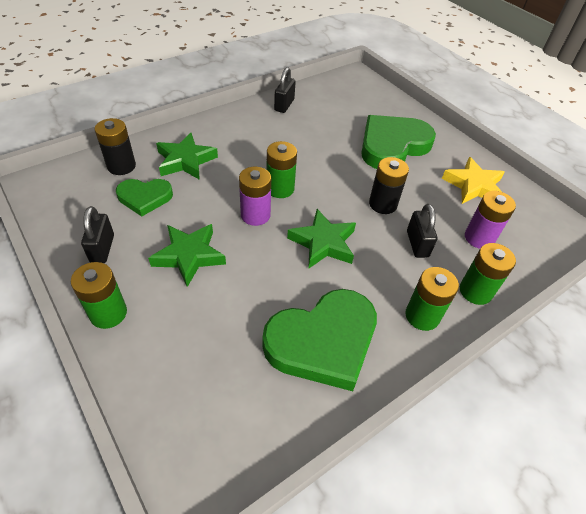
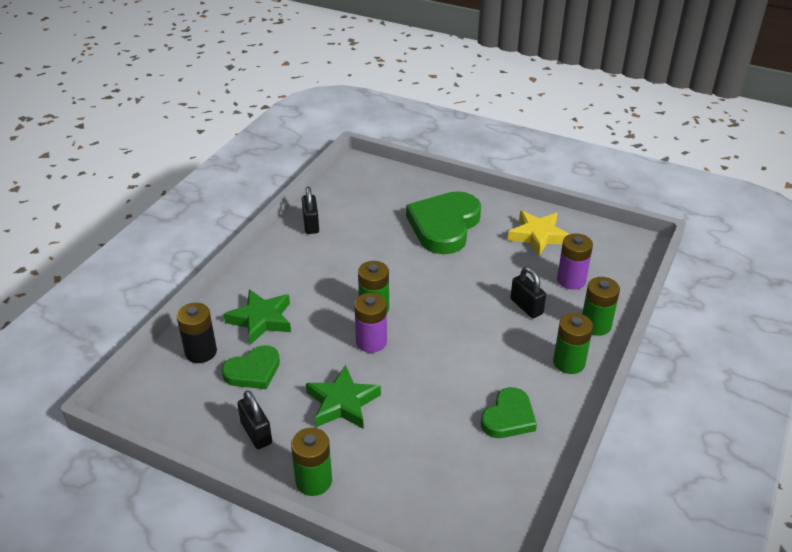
camera: 25 degrees left, 10 degrees down
(323, 243) = (449, 340): green star -> none
(323, 342) = (508, 417): green heart -> green heart, size x0.57
(383, 204) = (474, 284): black battery -> none

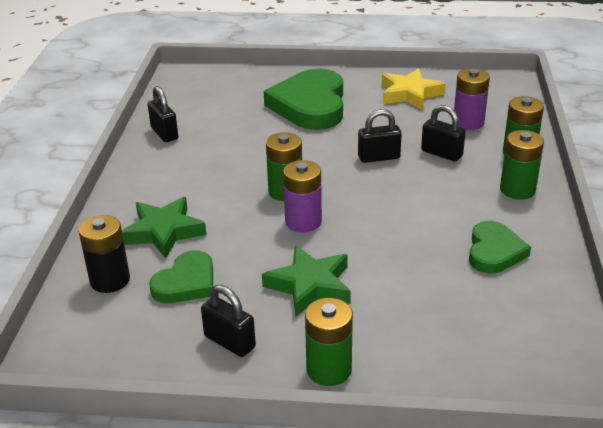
camera: 20 degrees left, 5 degrees down
(470, 296) = (379, 157): none -> black padlock

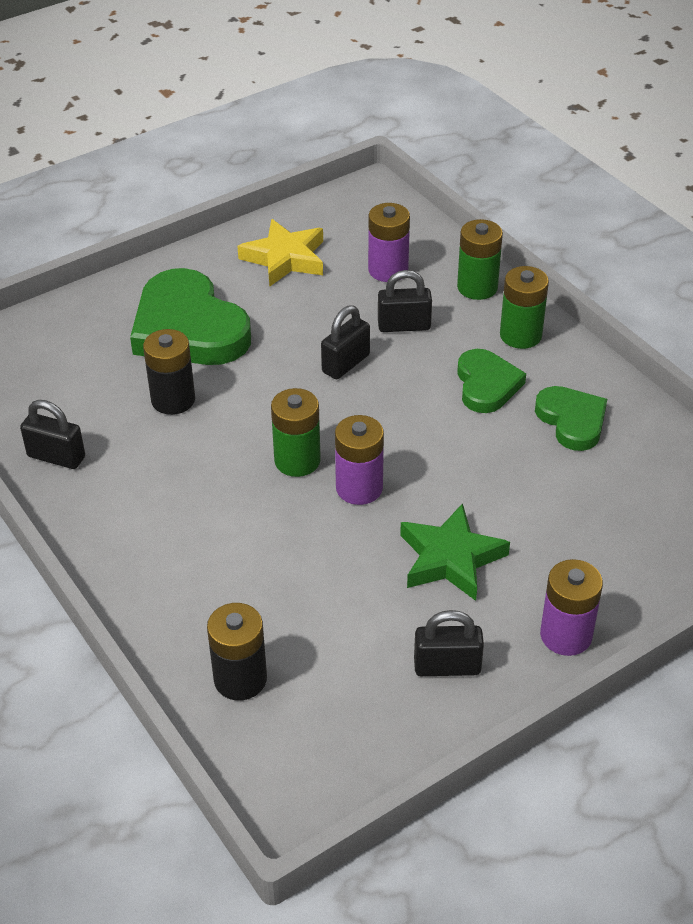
camera: 40 degrees left, 10 degrees up
(163, 232) = (224, 586): green star -> none
(186, 282) = (325, 631): green heart -> green heart (486, 385)
(257, 134) = (173, 400): none -> black battery
(329, 370) = (566, 635): green battery -> purple battery

